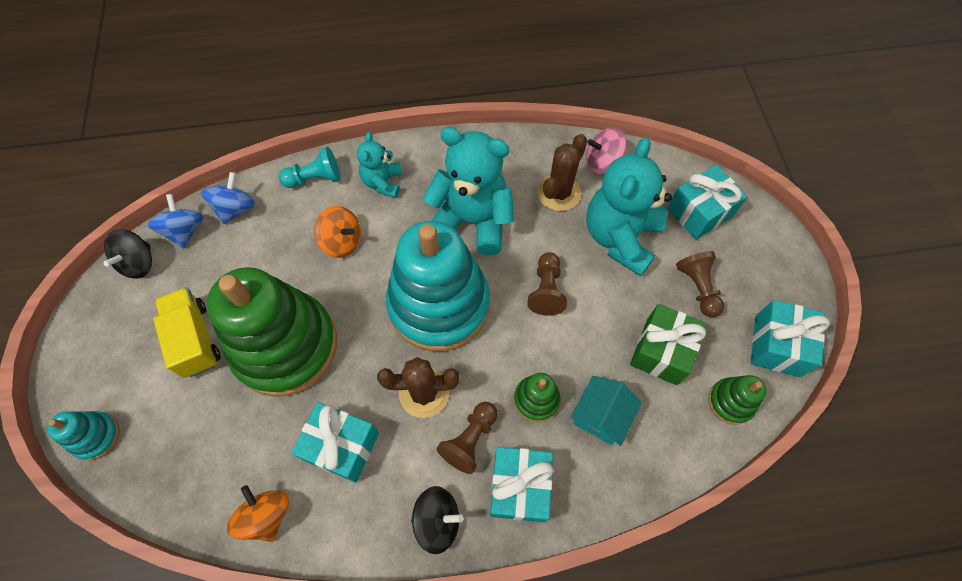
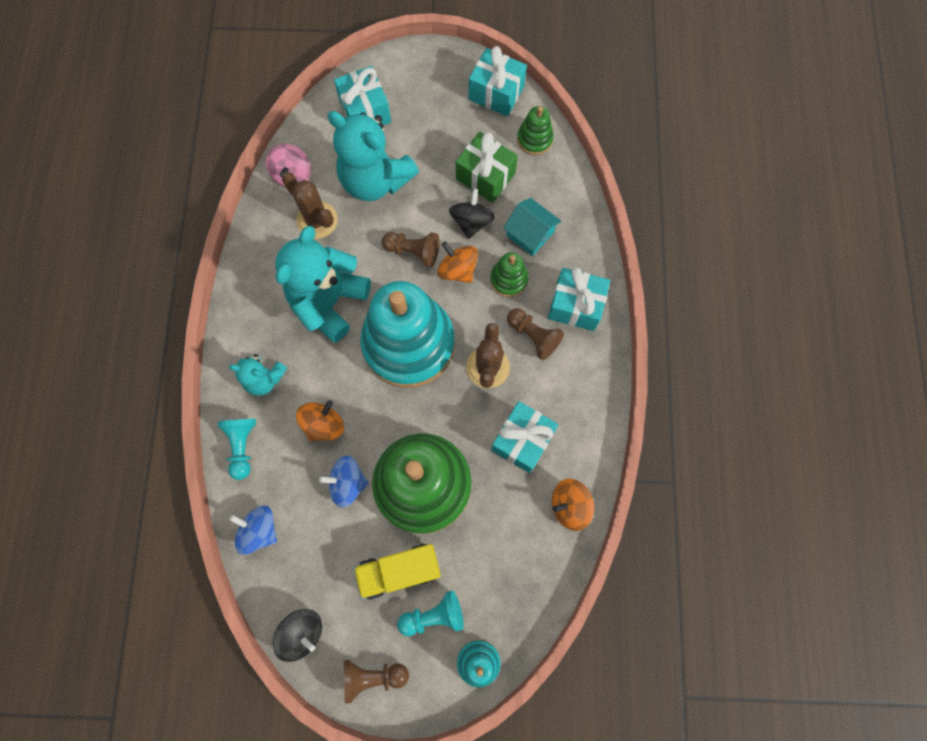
camera: 80 degrees left, 10 degrees up
(147, 381) = (433, 615): none -> turquoise pawn
(185, 231) = (274, 584): blue spinning top -> blue spinning top (347, 483)
(437, 521) = (591, 370): black spinning top -> black spinning top (471, 222)
(535, 340) = (457, 270): none -> orange spinning top
(698, 288) = (436, 134): brown pawn -> brown pawn (372, 676)

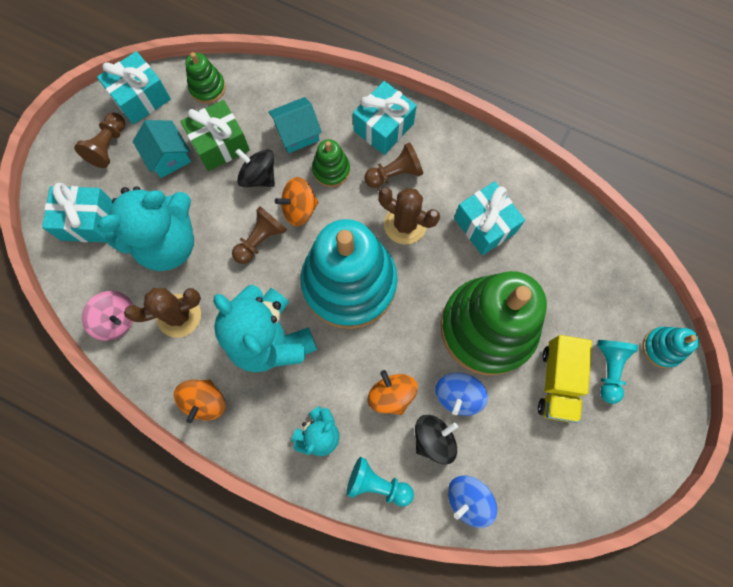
camera: 65 degrees left, 0 degrees up
(302, 632) = (580, 496): black spinning top -> black spinning top (433, 439)
(372, 676) = (642, 446): brown pawn -> brown pawn (108, 146)
(453, 141) = (168, 157): none -> turquoise house
(569, 505) = (558, 213): orange spinning top -> orange spinning top (205, 401)

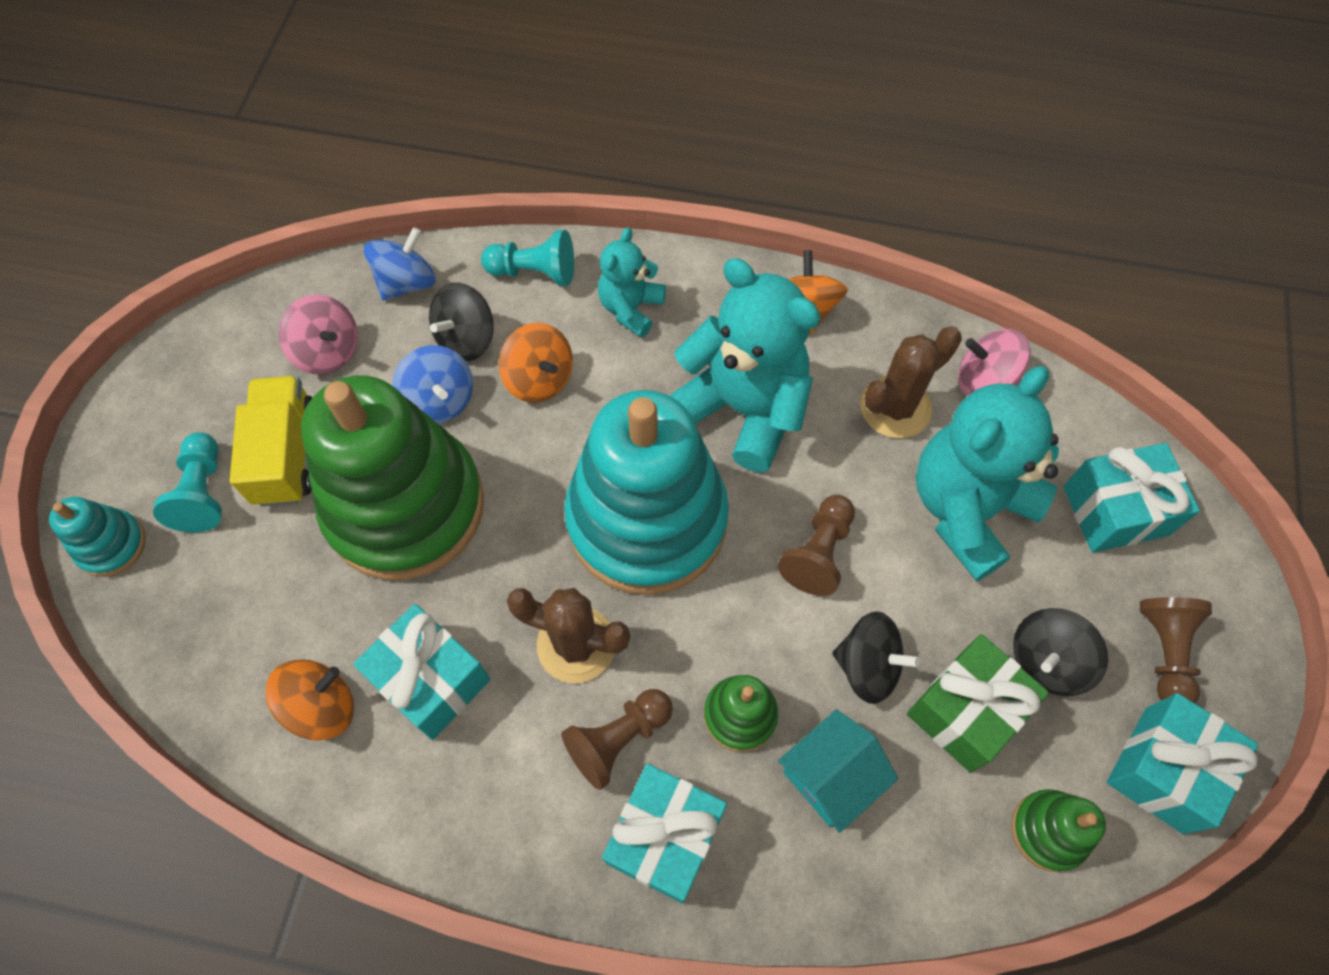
camera: 165 degrees right, 10 degrees down
(168, 157) = (1047, 661): turquoise house -> black spinning top
(299, 209) = (772, 624): orange spinning top -> orange spinning top (322, 707)
(458, 395) = (439, 400): blue spinning top -> blue spinning top turned 135 degrees clockwise
(527, 454) = (328, 351): none -> pink spinning top

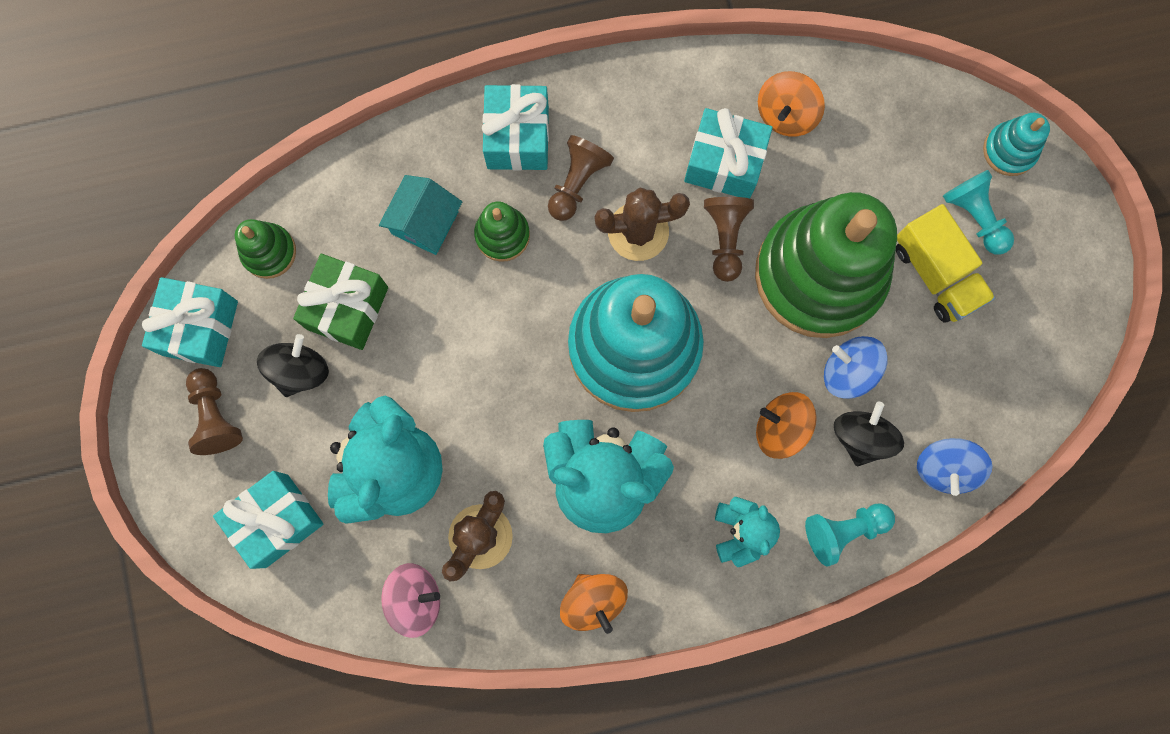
camera: 155 degrees right, 15 degrees up
(328, 351) = (965, 373): pink spinning top -> none
(818, 553) = (494, 379): brown pawn -> brown pawn (725, 238)
(868, 666) = (427, 309): black spinning top -> none

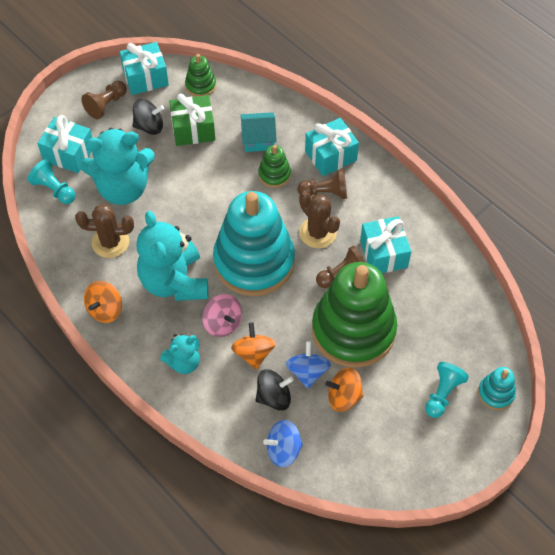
camera: 60 degrees right, 20 degrees down
(415, 599) = (62, 230): pink spinning top -> pink spinning top (223, 323)
(786, 114) = (433, 269): orange spinning top -> orange spinning top (344, 396)
(843, 530) = (215, 413): turquoise pawn -> turquoise pawn (54, 189)
(936, 273) = (395, 389): yellow truck -> none

